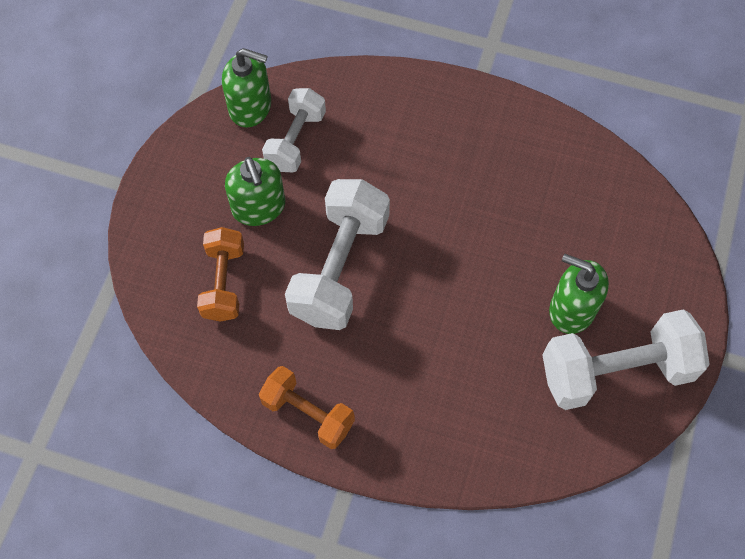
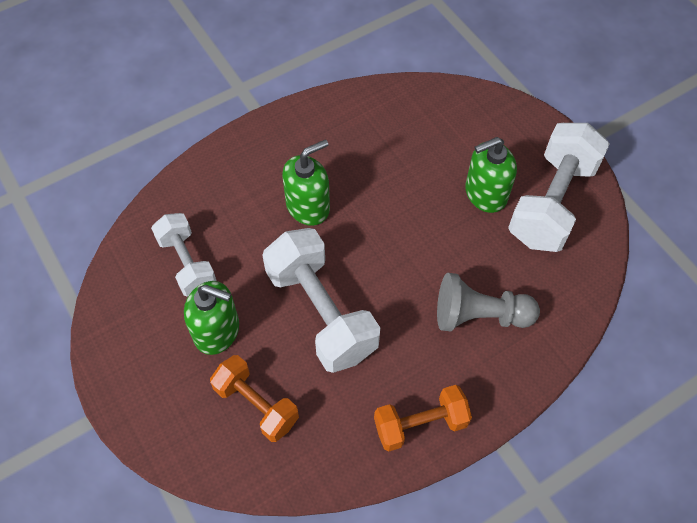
camera: 50 degrees left, 5 degrees down
(250, 107) = (126, 273): green soap dispenser -> green soap dispenser (308, 206)
(445, 390) = (479, 315): none -> grey pawn

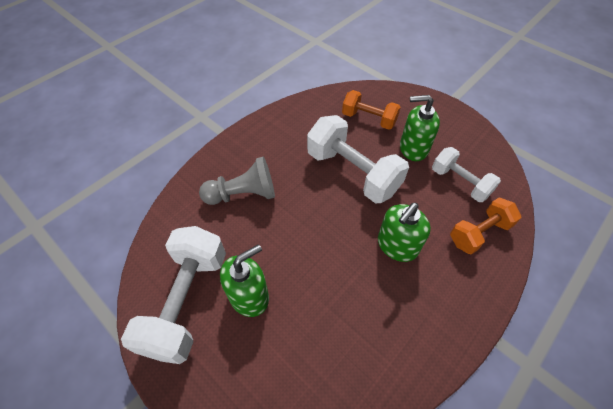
camera: 165 degrees right, 5 degrees down
(420, 424) = (271, 129): orange dumbbell -> orange dumbbell (479, 233)

